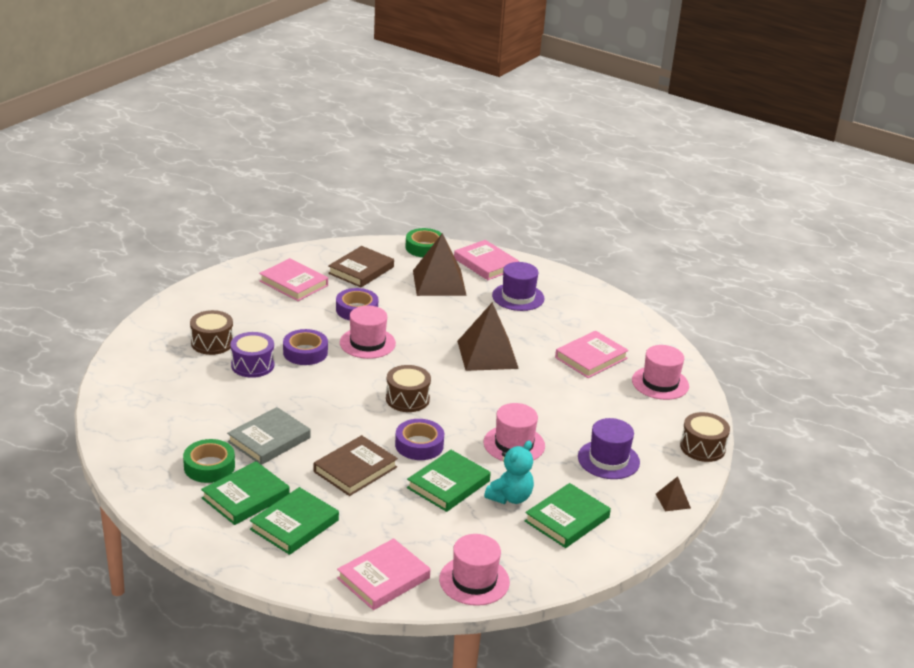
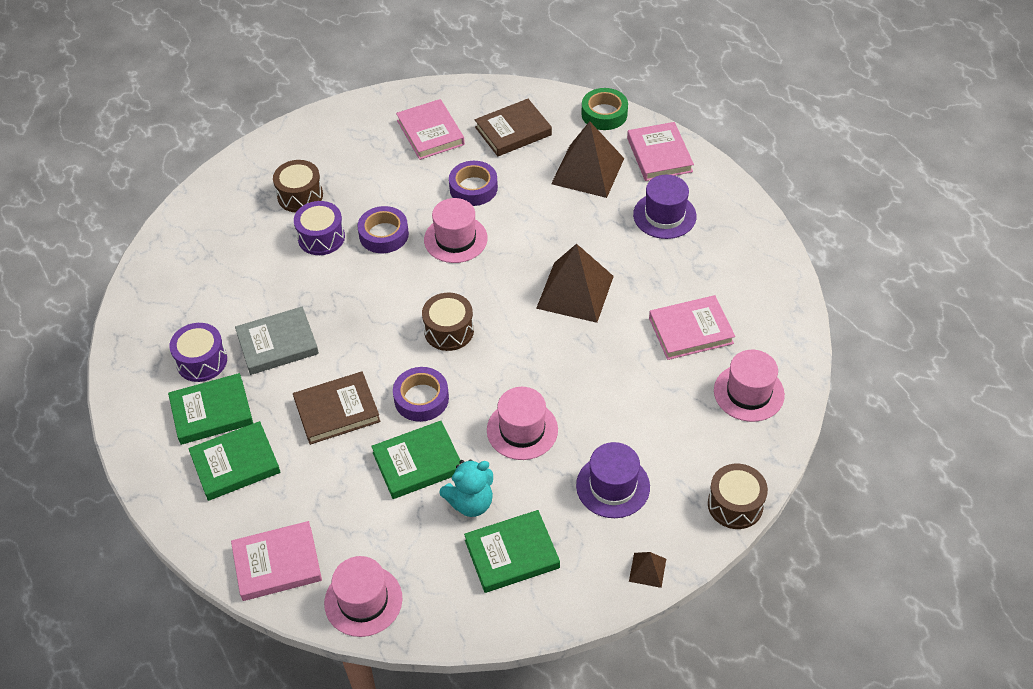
camera: 30 degrees right, 20 degrees up
(209, 466) = (202, 361): green tape -> purple drum

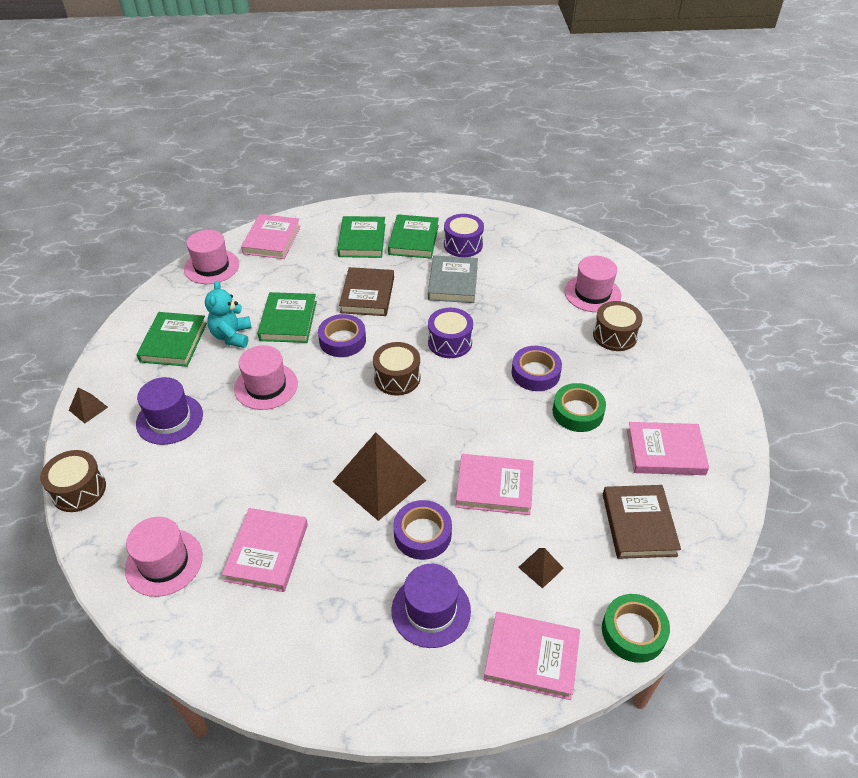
camera: 115 degrees right, 5 degrees down
(321, 237) = (554, 334): purple drum -> purple drum (450, 342)
(417, 193) = (577, 412): none -> green tape
(455, 239) = (501, 419): pink hat -> pink hat (592, 293)
(473, 188) = (564, 456): purple tape -> purple tape (422, 534)
(532, 219) = (494, 487): none -> pink book
(587, 171) = (540, 567): brown pyramid -> brown pyramid, size x0.45

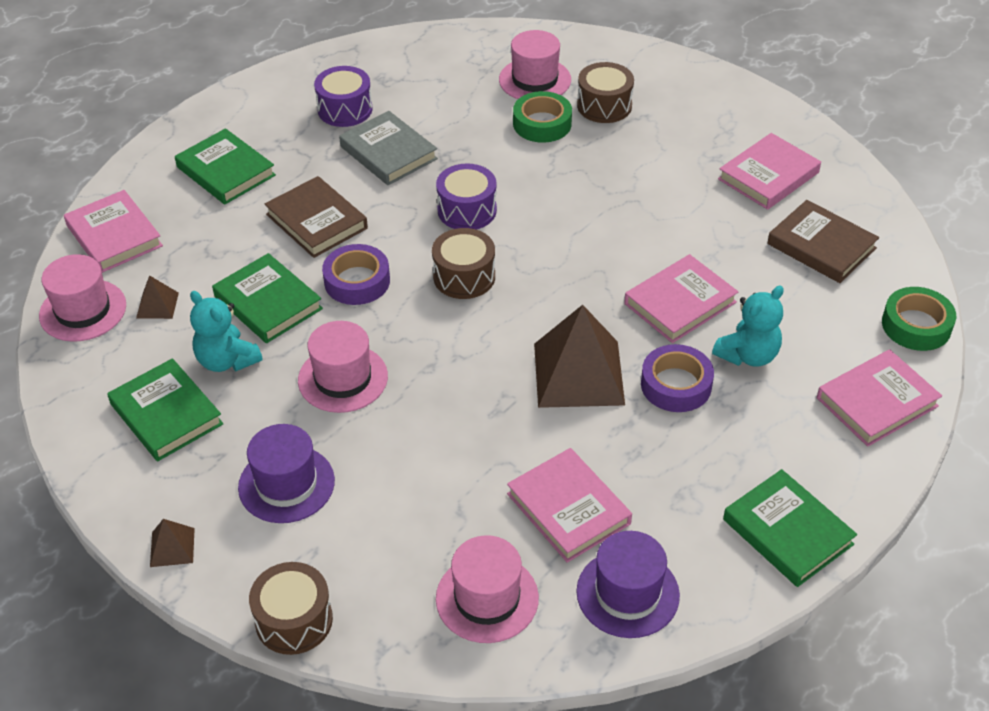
camera: 45 degrees left, 0 degrees up
(413, 240) = (284, 136): green book -> green book (787, 532)
(431, 610) = (763, 434): purple hat -> purple hat (627, 593)
(490, 553) = (748, 355): none -> turquoise teddy bear
(535, 373) = (582, 184): purple tape -> none
(540, 567) = (797, 334): brown pyramid -> brown pyramid (157, 305)
(577, 412) = (662, 193): green tape -> green tape (542, 124)

